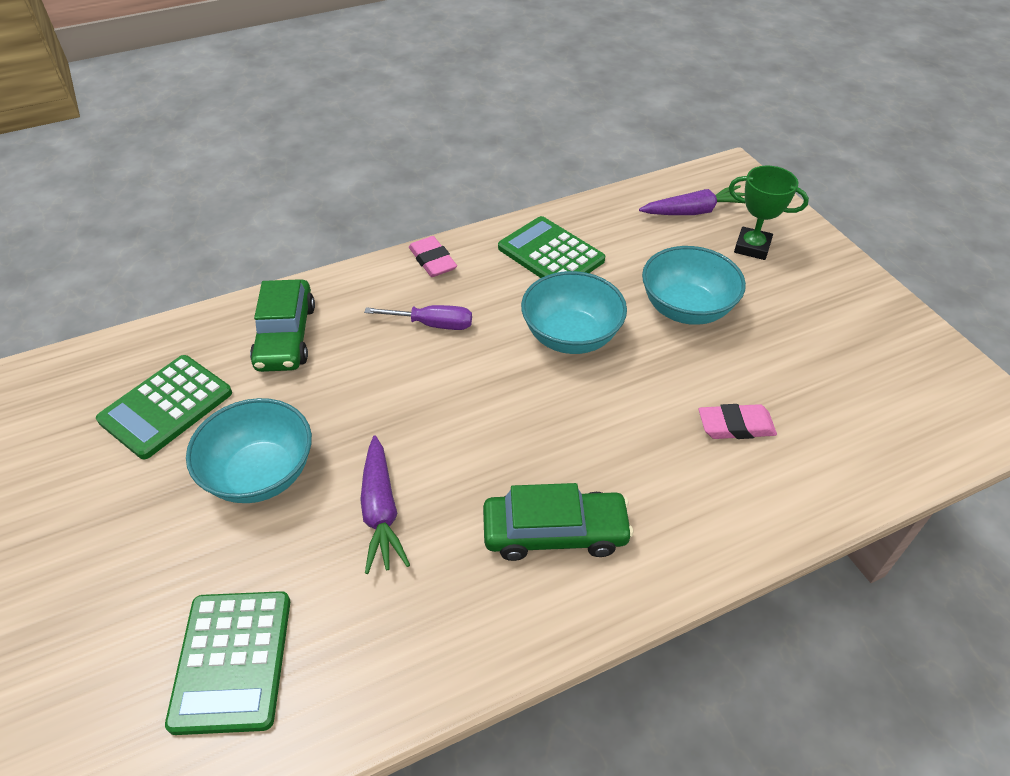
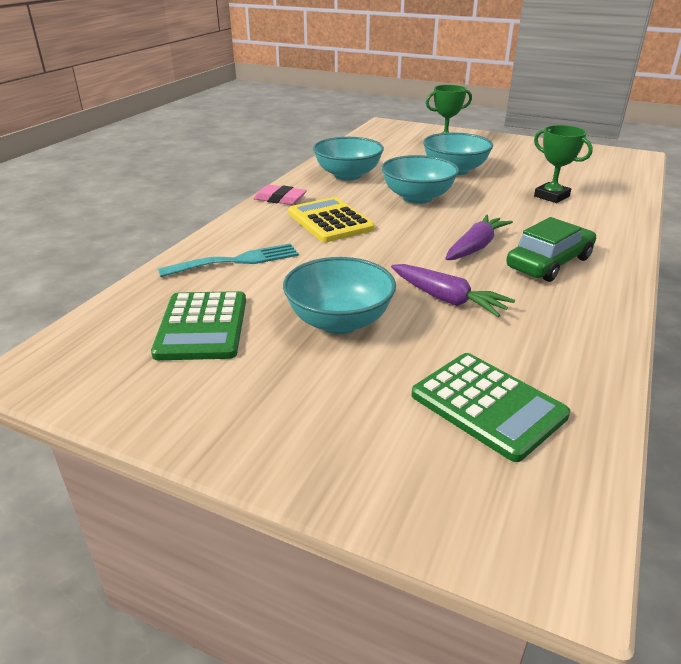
camera: 40 degrees left, 15 degrees down
(285, 336) = (236, 261): green car -> turquoise fork
(433, 324) = (330, 221): purple screwdriver -> yellow calculator
(550, 254) = (348, 175): green calculator -> turquoise bowl
(695, 211) = (395, 141): purple carrot -> purple carrot (476, 247)
(735, 426) = (551, 196): pink eraser -> green trophy

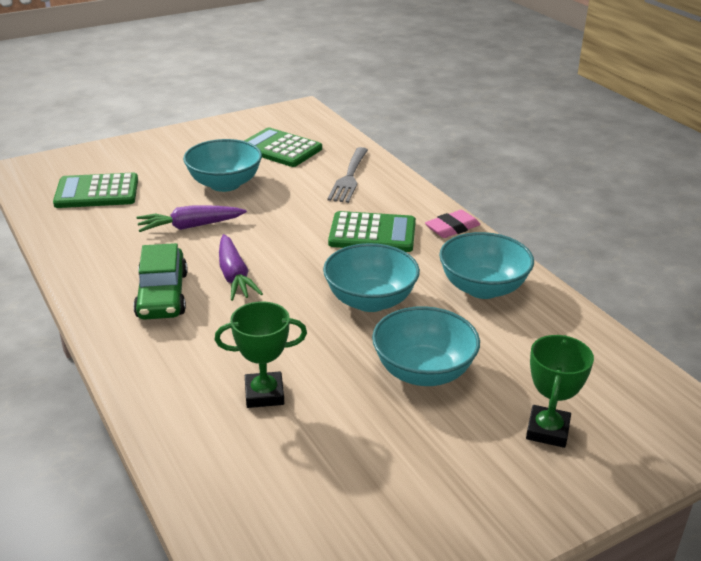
camera: 125 degrees right, 0 degrees up
(236, 261) = (349, 177): turquoise fork -> grey fork
(330, 221) = (372, 233): yellow calculator -> green calculator

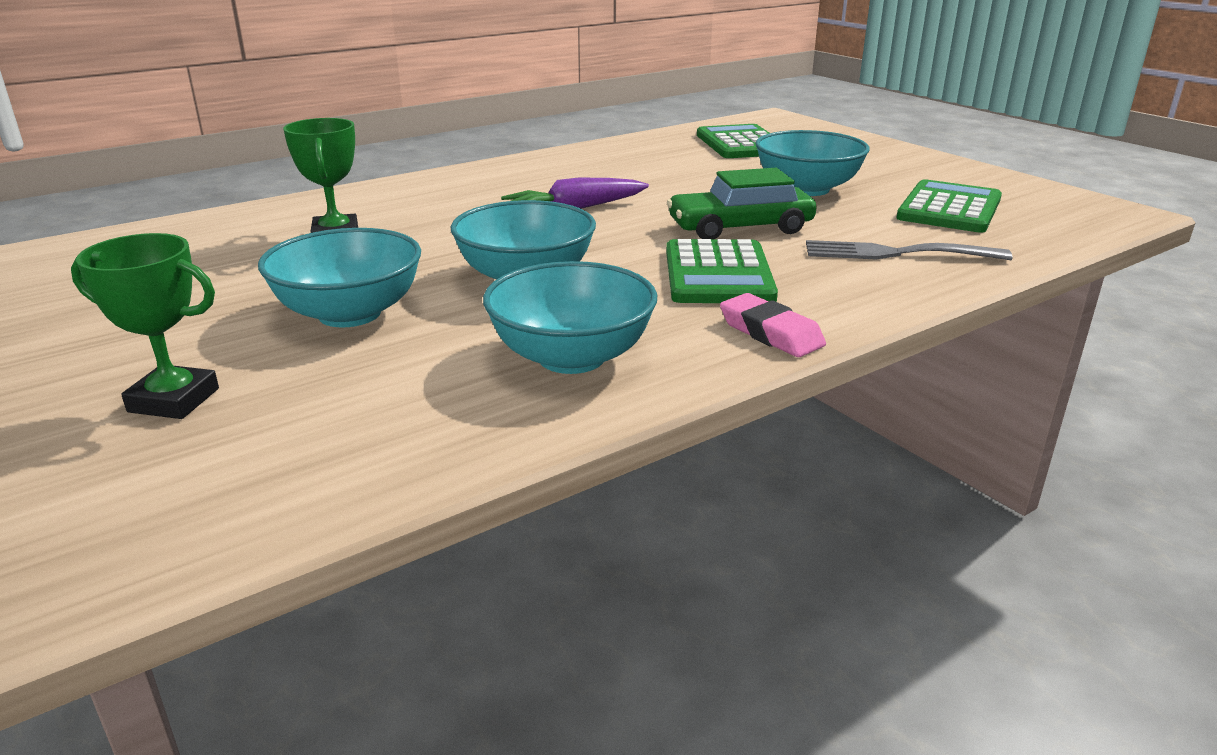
camera: 85 degrees right, 5 degrees down
(162, 295) = (530, 184): green car -> green car (740, 228)
(190, 226) = (684, 183): purple carrot -> none

